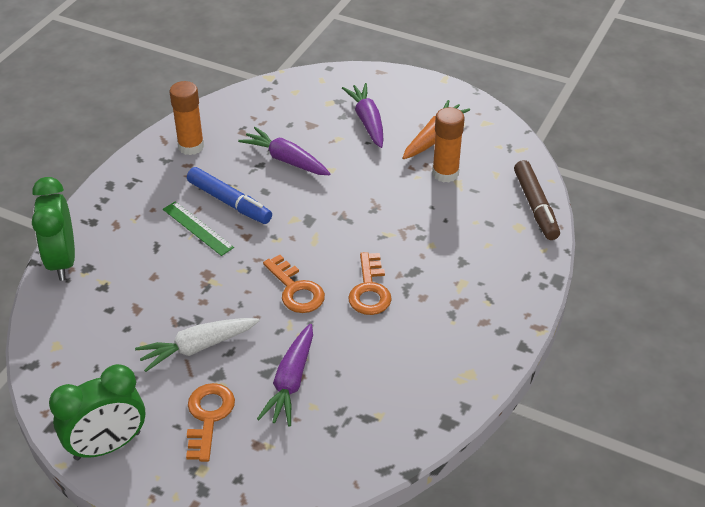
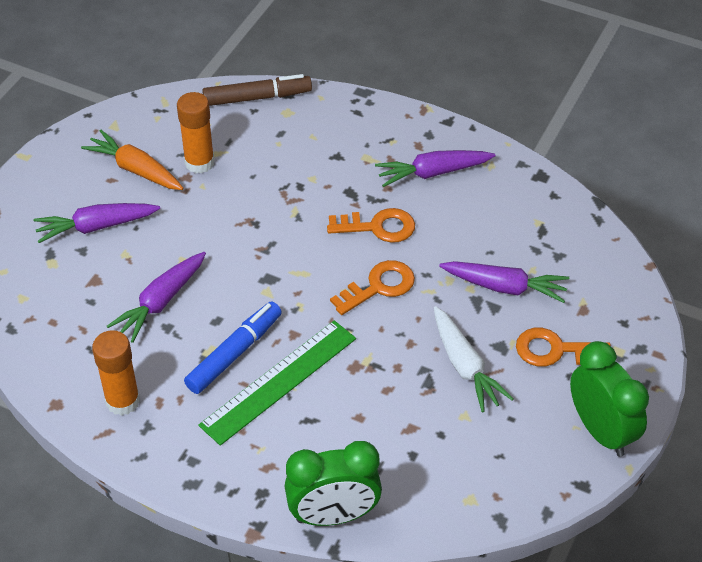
camera: 90 degrees left, 5 degrees up
(197, 228) = (279, 381): green ruler -> green ruler, size x1.64
(445, 332) = (433, 173): none -> purple carrot

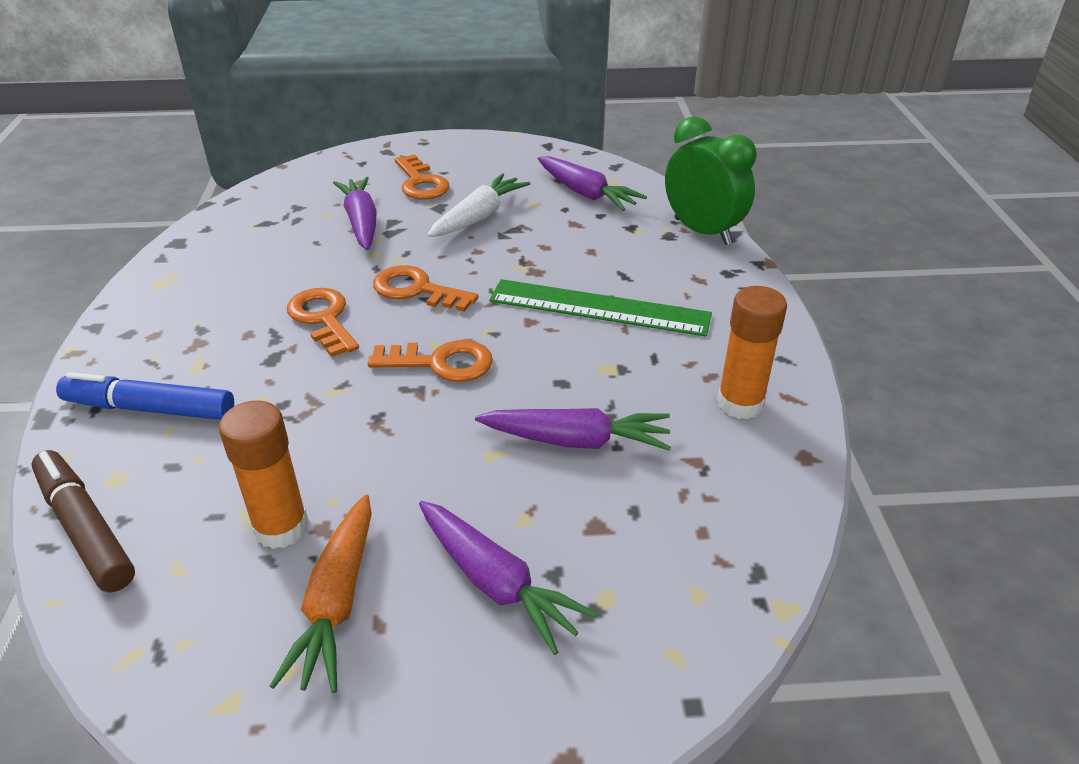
camera: 120 degrees left, 10 degrees down
(234, 353) = (594, 350): blue marker -> blue marker (150, 409)
(283, 269) = (441, 363): none -> orange key
(433, 173) = (204, 309): purple carrot -> purple carrot (586, 193)
(601, 431) = (489, 148): green clock -> none

